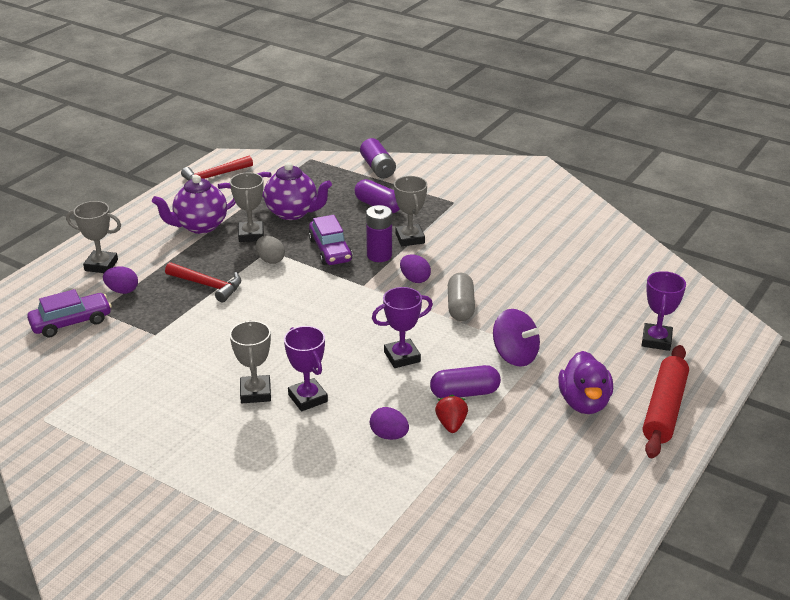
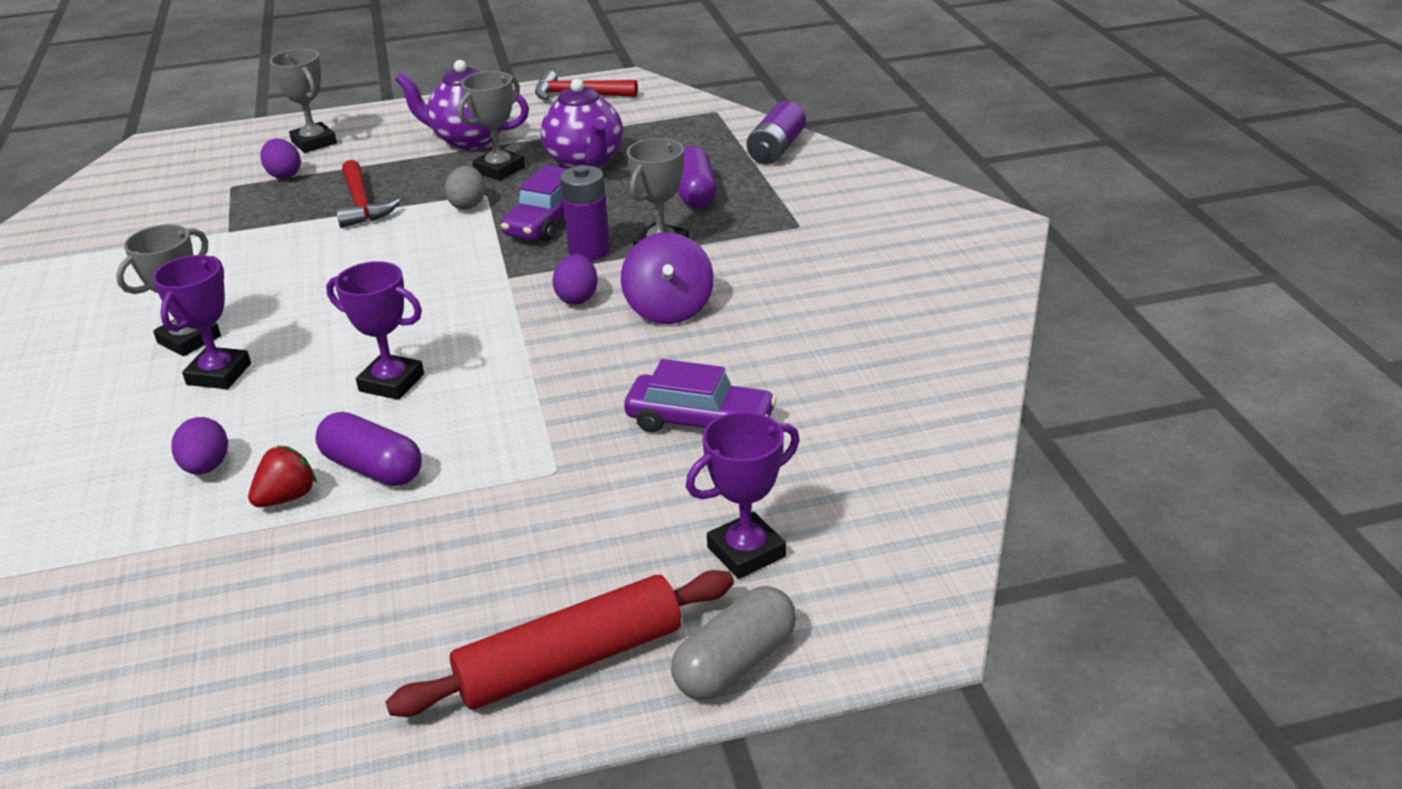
camera: 45 degrees right, 0 degrees up
(71, 322) = (190, 186): purple car -> purple car (700, 422)
(460, 307) = (567, 358): grey capsule -> grey capsule (735, 663)
(515, 355) = (516, 457): purple spinning top -> purple spinning top (669, 309)
(584, 403) = (482, 575): purple duck -> none

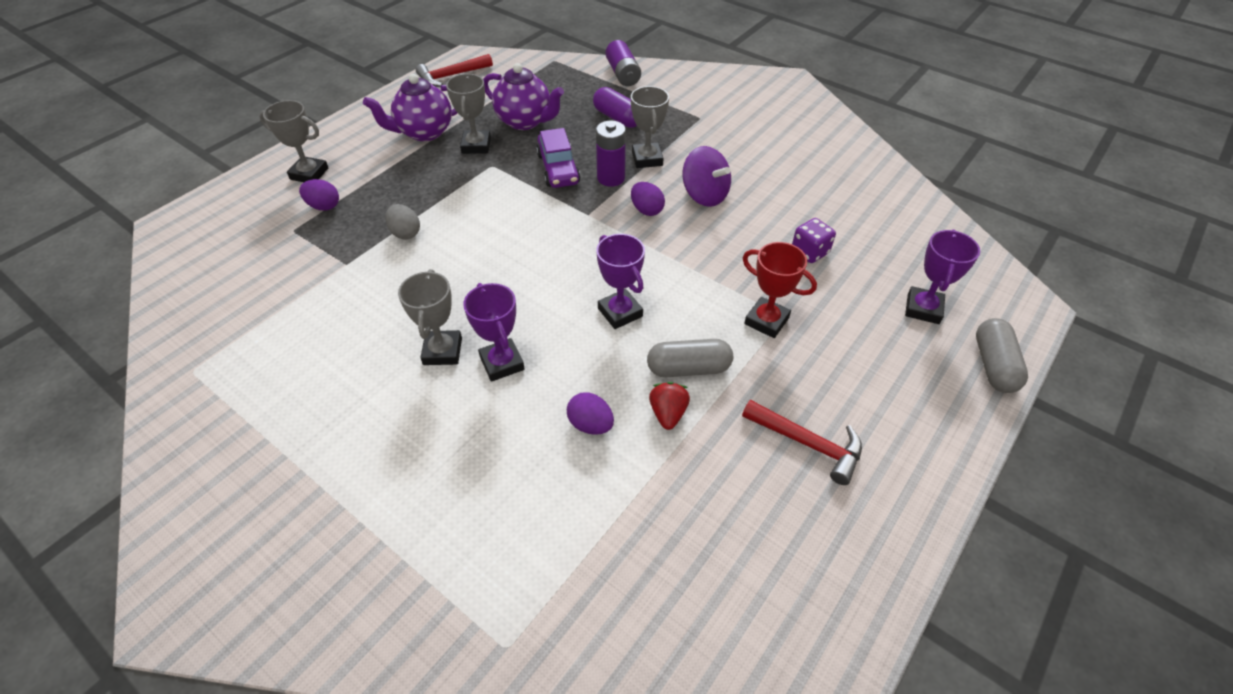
camera: 40 degrees left, 15 degrees up
(362, 204) = (417, 205): red hammer -> red hammer (807, 443)
(373, 468) = (688, 368): purple capsule -> grey capsule
(391, 383) = (620, 312): purple trophy -> purple trophy turned 75 degrees clockwise
(468, 204) = (491, 177): grey egg -> grey egg (405, 233)
(529, 466) = (766, 321): none -> red trophy
(570, 661) = (932, 409): red rolling pin -> none
(700, 422) = (809, 252): purple car -> purple dice

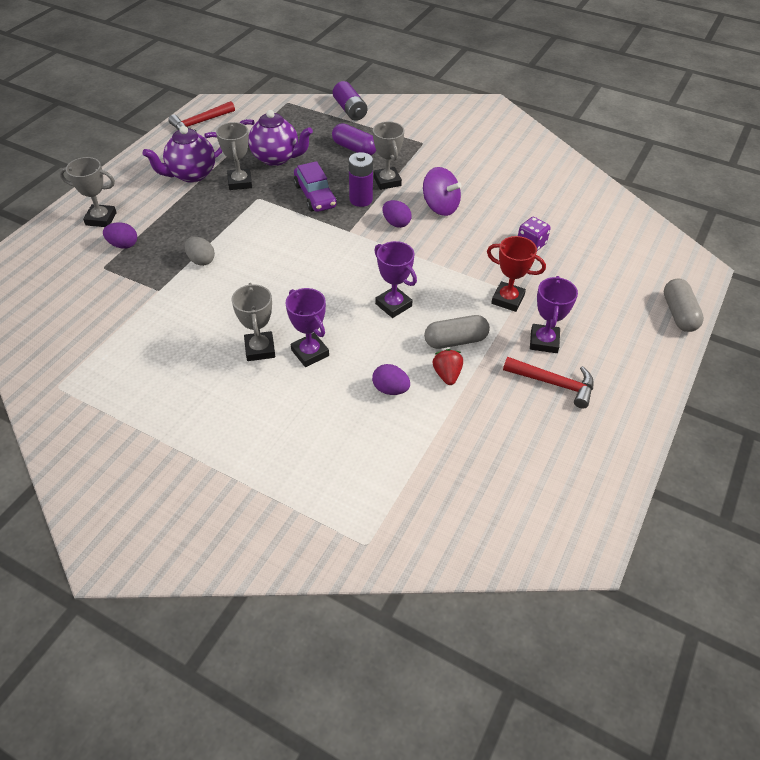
camera: 10 degrees left, 0 degrees up
(923, 309) = (623, 278): purple trophy -> purple trophy (544, 341)

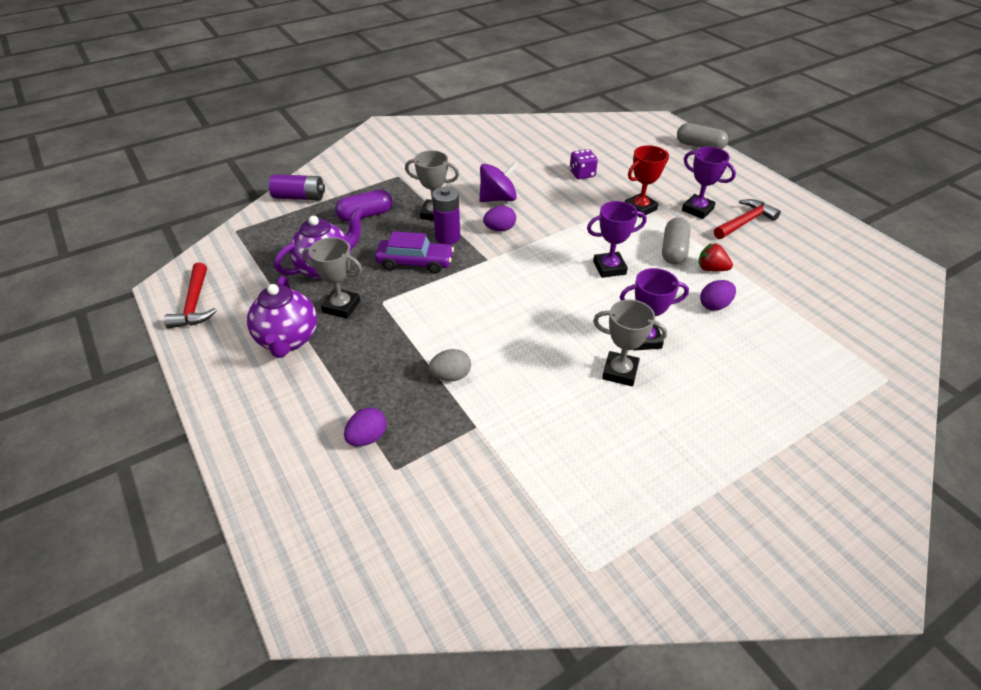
camera: 60 degrees left, 5 degrees down
(101, 219) = (295, 447): grey trophy -> none

